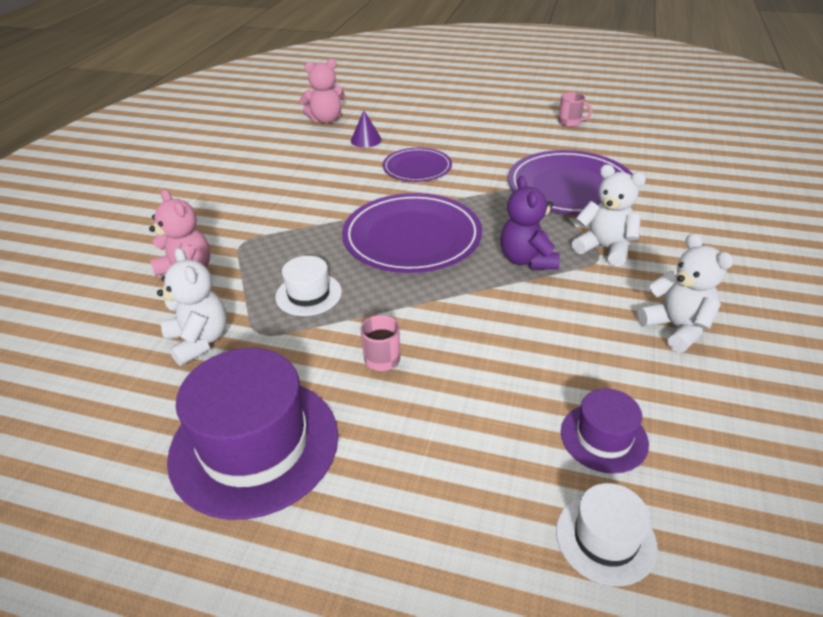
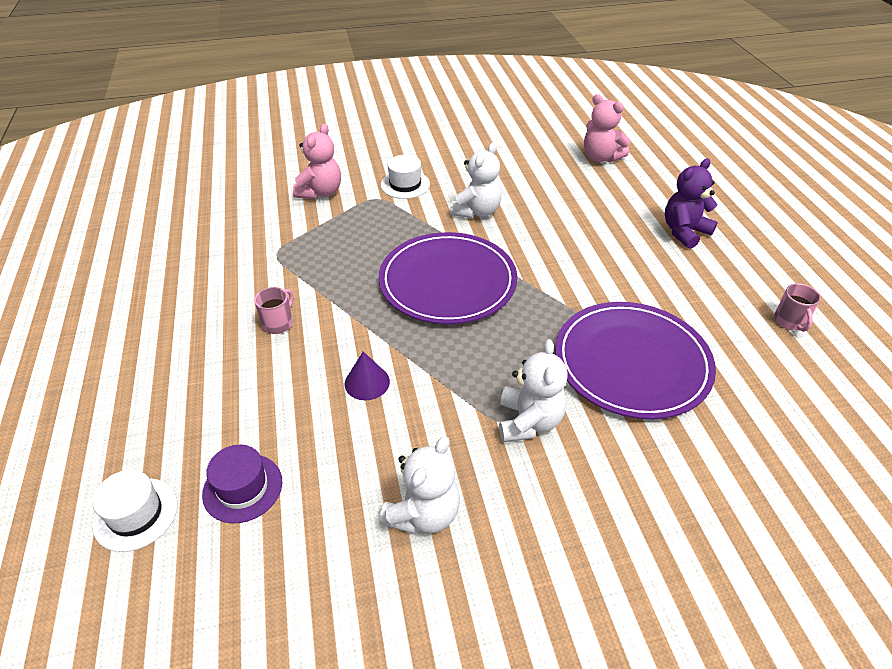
camera: 60 degrees right, 5 degrees up
(199, 341) = (254, 231): white teddy bear -> white teddy bear (477, 211)
(254, 445) = (169, 298): purple hat -> none
(308, 294) = (332, 257): white hat -> white hat (405, 184)
(366, 140) = (587, 194): purple cone -> purple cone (367, 382)
(417, 168) = (567, 243): purple plate -> none
(527, 260) = (465, 367): purple teddy bear -> purple teddy bear (684, 232)

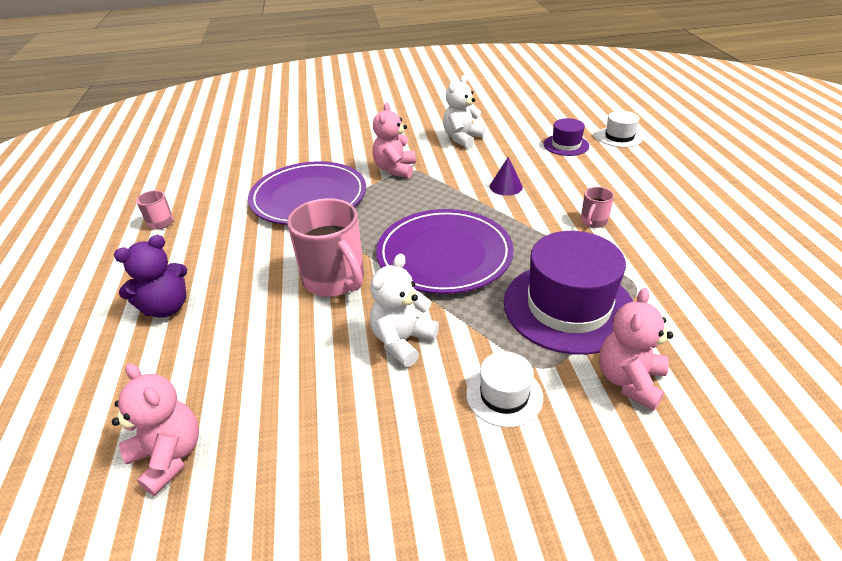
camera: 175 degrees left, 5 degrees down
(343, 236) = (568, 306): none -> purple hat
(529, 422) = (395, 169): white teddy bear -> pink teddy bear
(548, 256) = (335, 280): none -> pink mug

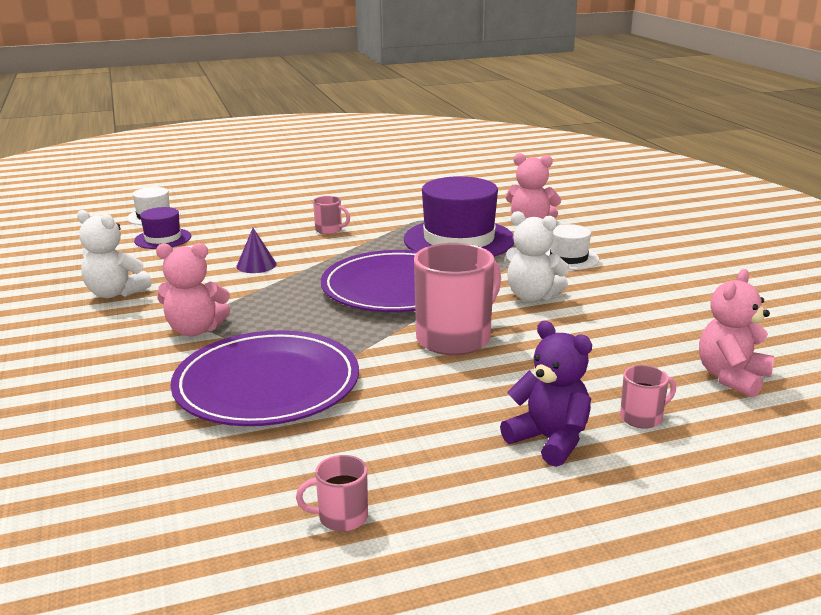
camera: 100 degrees left, 15 degrees down
(156, 365) = (642, 418): none -> pink mug

